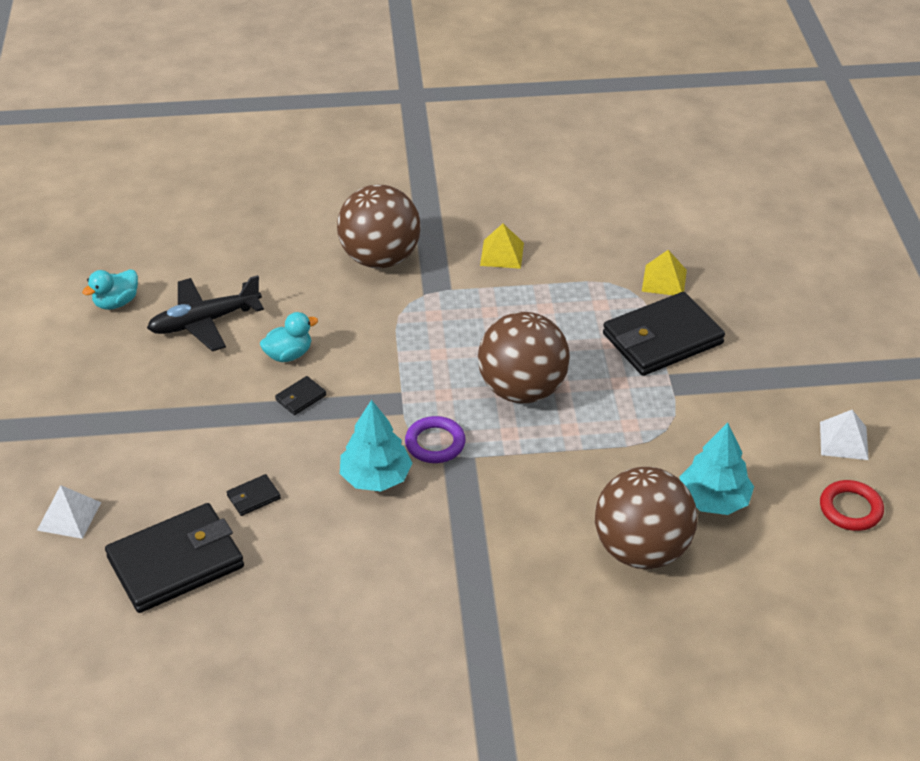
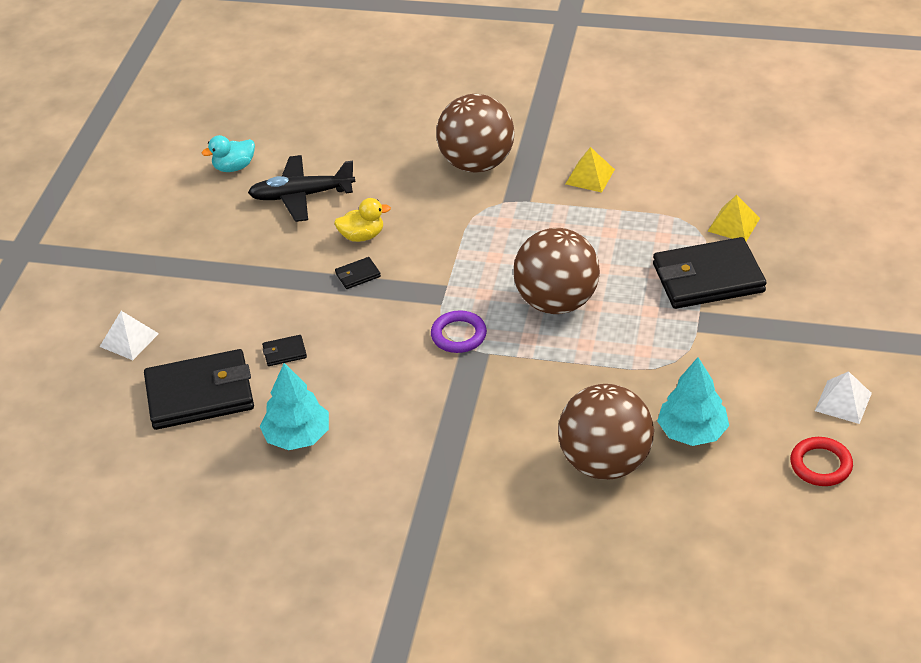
camera: 20 degrees right, 0 degrees up
(289, 355) = (362, 236): turquoise duck -> yellow duck
(376, 477) = (395, 355): turquoise tree -> turquoise tree (297, 436)

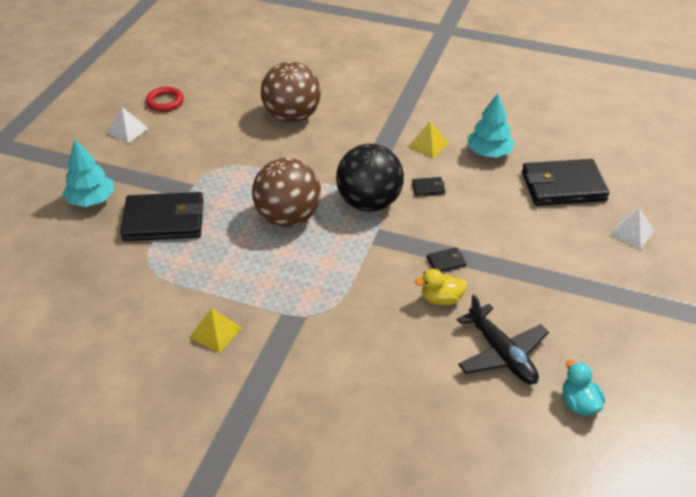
camera: 175 degrees left, 0 degrees up
(234, 167) = (579, 403): turquoise duck -> turquoise duck turned 90 degrees counterclockwise
(284, 352) = (503, 207): black wallet -> black wallet (428, 188)
(301, 196) = (501, 354): black plane -> black plane turned 60 degrees clockwise
(458, 335) = (369, 203): purple ring -> black ball
(477, 164) = (320, 366): brown ball -> none
(692, 432) = (231, 126): turquoise tree -> turquoise tree (91, 200)
(733, 224) = (115, 263): yellow pyramid -> yellow pyramid (428, 145)

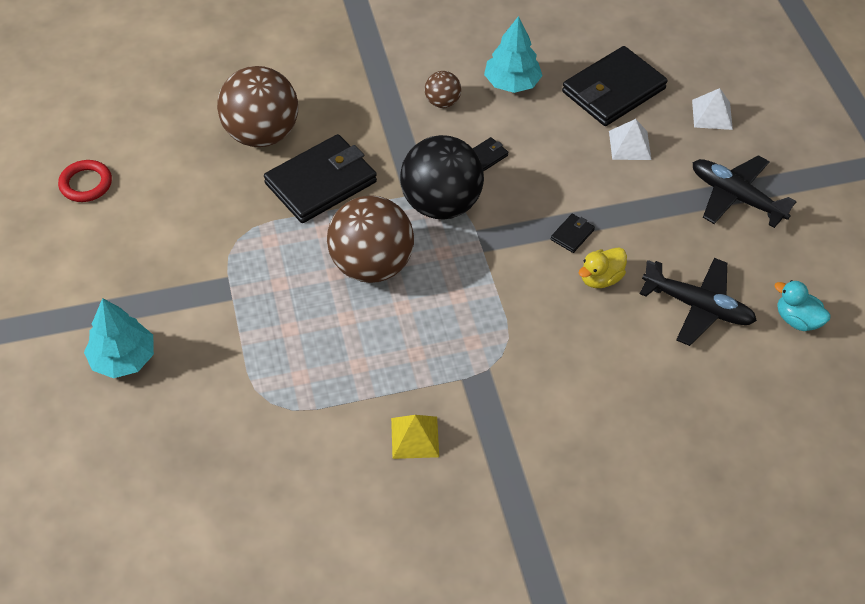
camera: 35 degrees left, 10 degrees up
(127, 130) = (76, 246): white pyramid -> white pyramid (629, 145)
(164, 221) = (236, 339): black wallet -> black wallet (321, 182)
(428, 145) = (442, 102): yellow pyramid -> brown ball
(602, 295) = (735, 197): none -> black plane

